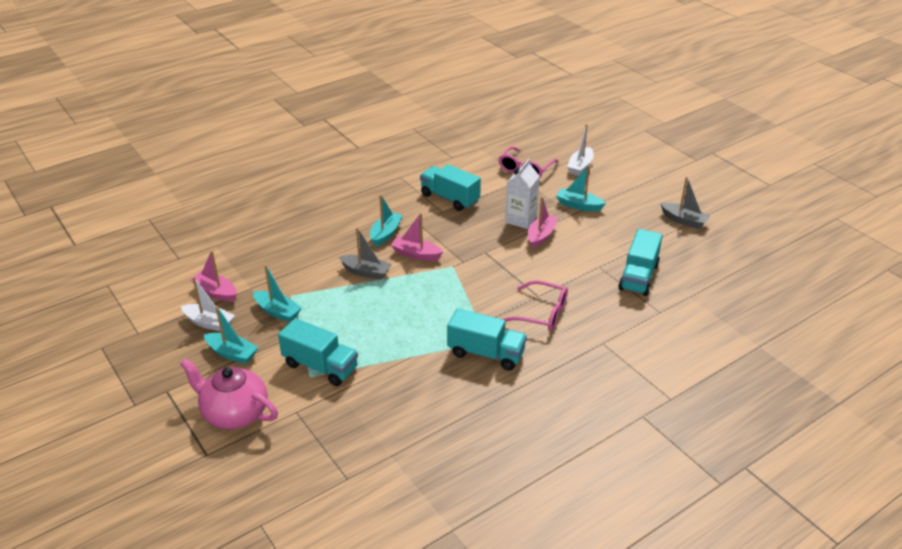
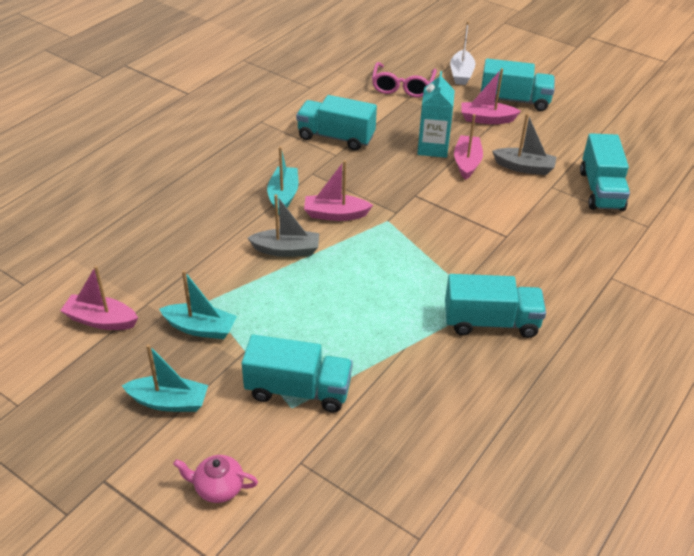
camera: 20 degrees left, 5 degrees up
(209, 323) = (114, 366): white boat -> none
(234, 413) = (218, 488): pink teapot -> pink teapot, size x0.52
(520, 219) = (433, 148): white carton -> turquoise carton
(541, 313) = (523, 257): pink glasses -> none
(578, 205) = (486, 119): turquoise boat -> pink boat
(611, 195) = (514, 100): none -> turquoise truck
(684, 220) = (607, 116): grey boat -> grey boat (524, 167)

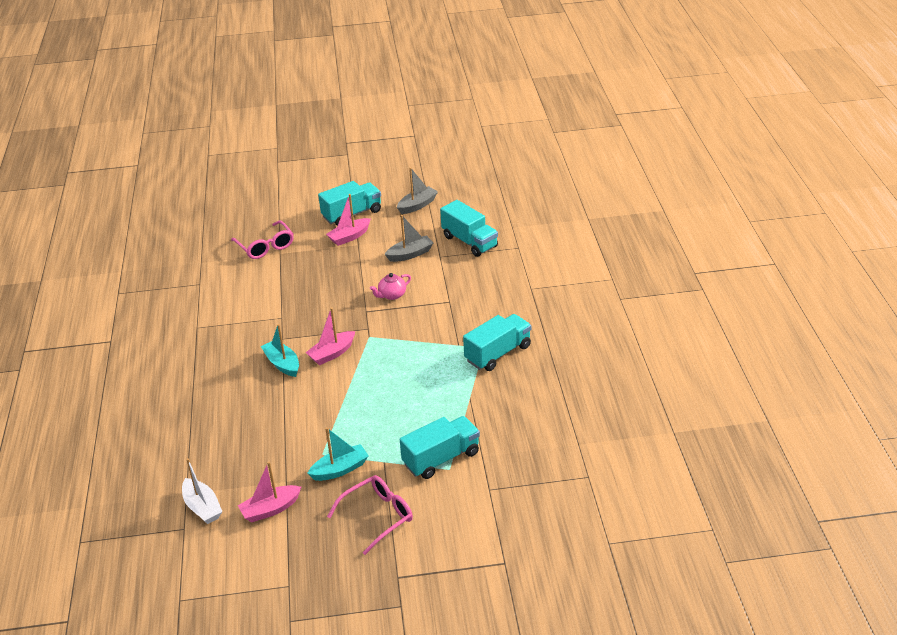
camera: 40 degrees left, 5 degrees down
(169, 402) = (377, 516): turquoise boat -> pink glasses
(218, 488) = (463, 532): pink teapot -> pink teapot (392, 295)
(286, 250) = (330, 393): grey boat -> grey boat (417, 205)
(336, 137) = (265, 306): turquoise truck -> none
(433, 148) = (339, 275): turquoise carton -> none
(461, 74) = (294, 215): white boat -> white boat (202, 507)
(467, 163) = (372, 272): pink boat -> none

